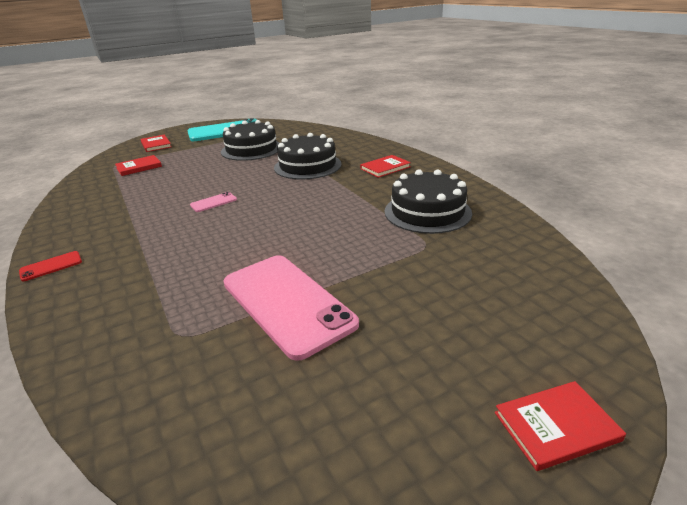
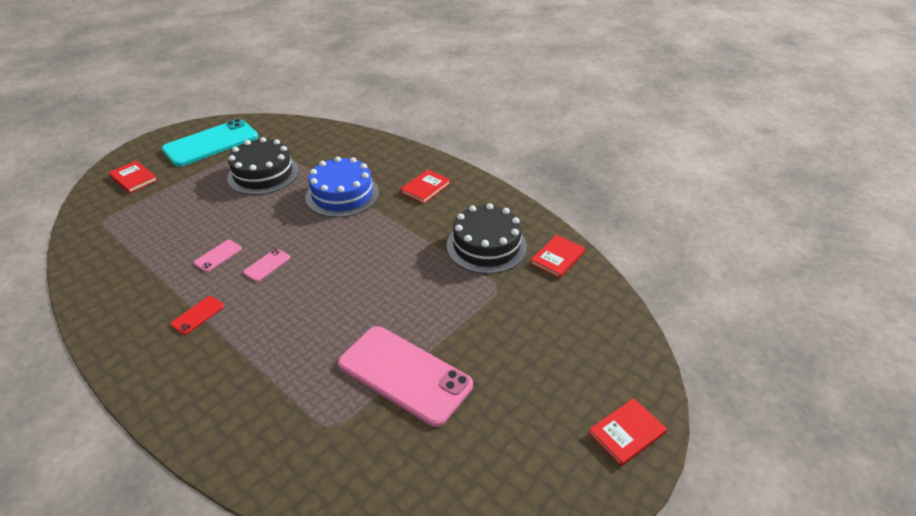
camera: 20 degrees left, 10 degrees up
(51, 266) = (144, 381): red phone -> red phone (198, 315)
(139, 167) = (139, 221): red book -> red book (557, 258)
(179, 192) = (218, 256): none -> pink phone
(307, 166) = (342, 194): black cake -> blue cake

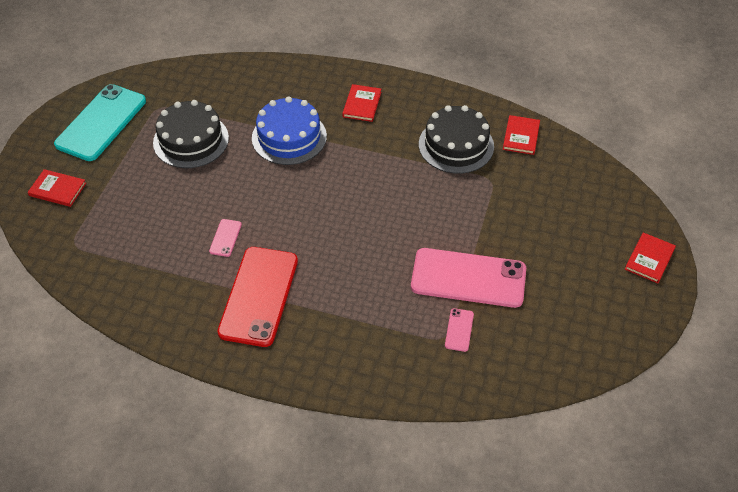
camera: 25 degrees left, 10 degrees up
(198, 315) = (259, 296): red phone -> red phone, size x2.42
(267, 265) = (279, 230): pink phone -> pink phone (459, 330)

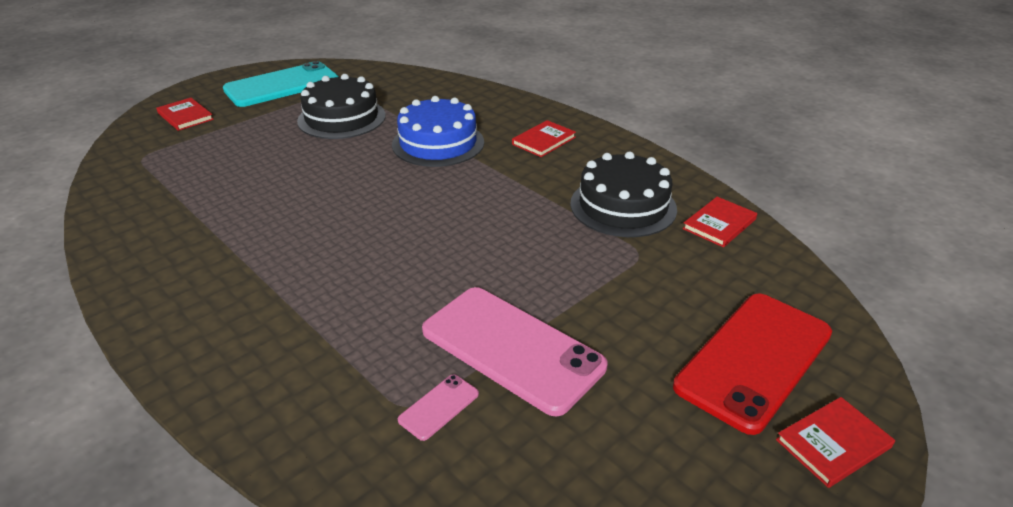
camera: 30 degrees right, 15 degrees down
(225, 238) = (277, 200): pink phone -> none
(259, 296) = (244, 263): red phone -> red phone (754, 359)

